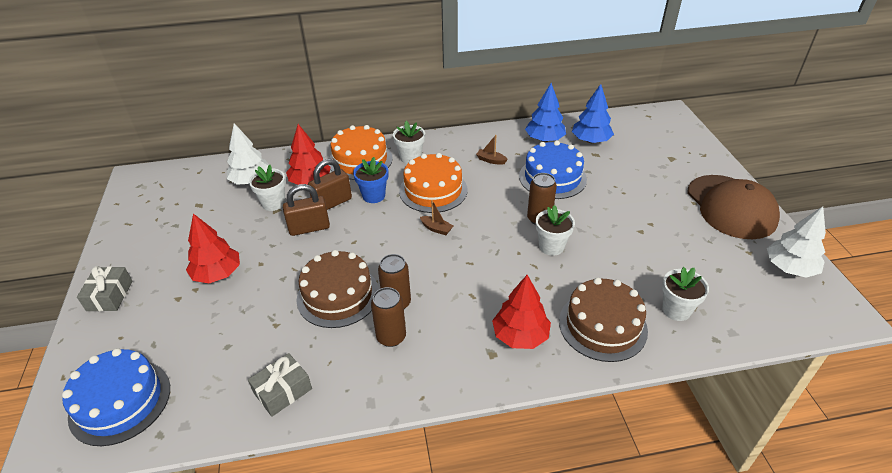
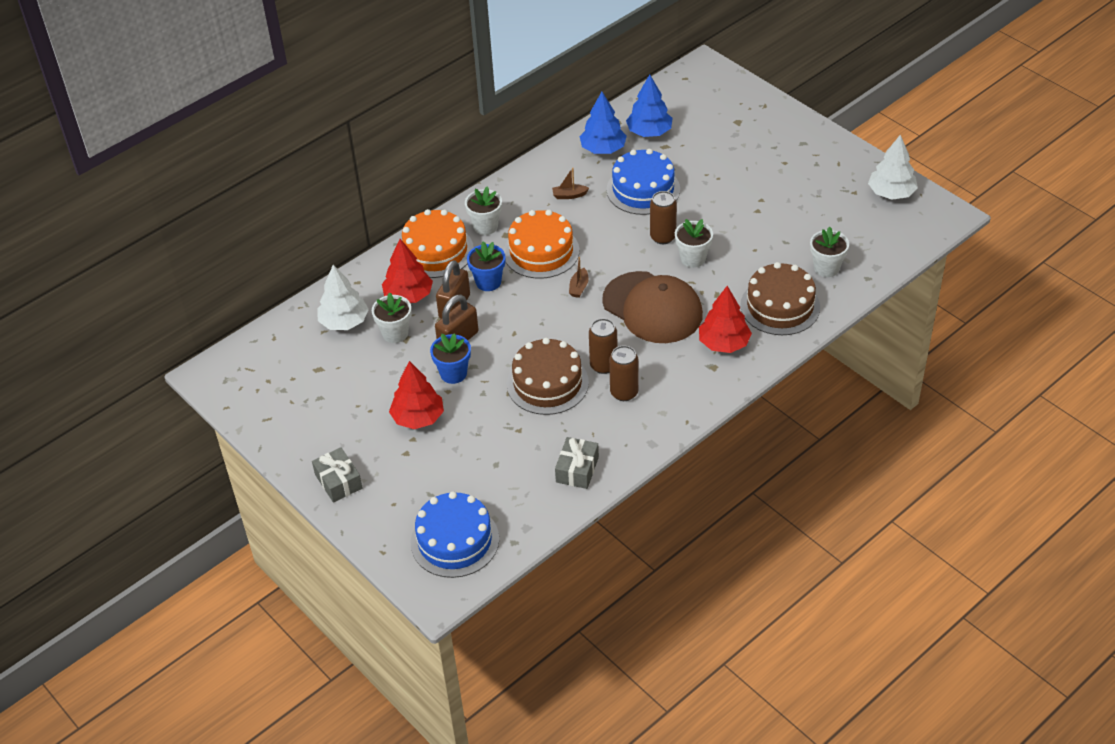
camera: 30 degrees left, 5 degrees up
(279, 252) = (453, 373): none -> blue flower pot
(436, 229) = (579, 287): brown boat -> brown boat turned 105 degrees clockwise
(731, 207) = (817, 153): brown cap -> brown cap (652, 308)

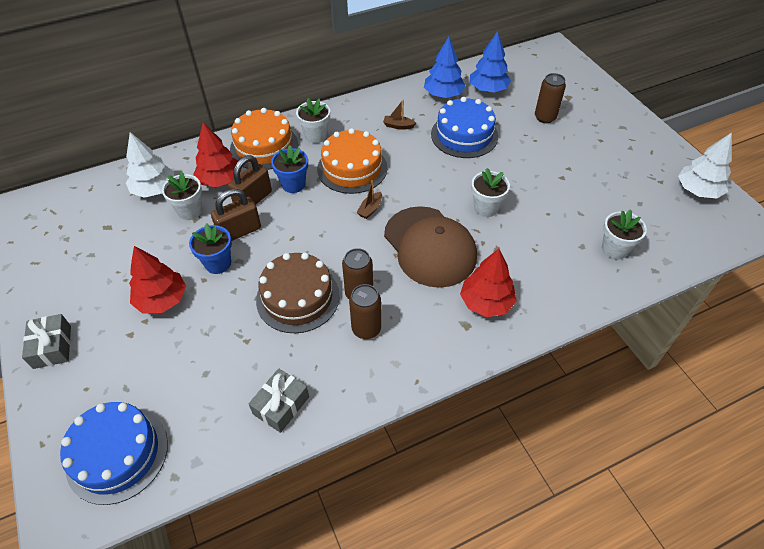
camera: 15 degrees right, 5 degrees up
(663, 237) = (465, 181): brown can -> brown can (545, 117)
(780, 306) = (556, 277): brown cake -> none

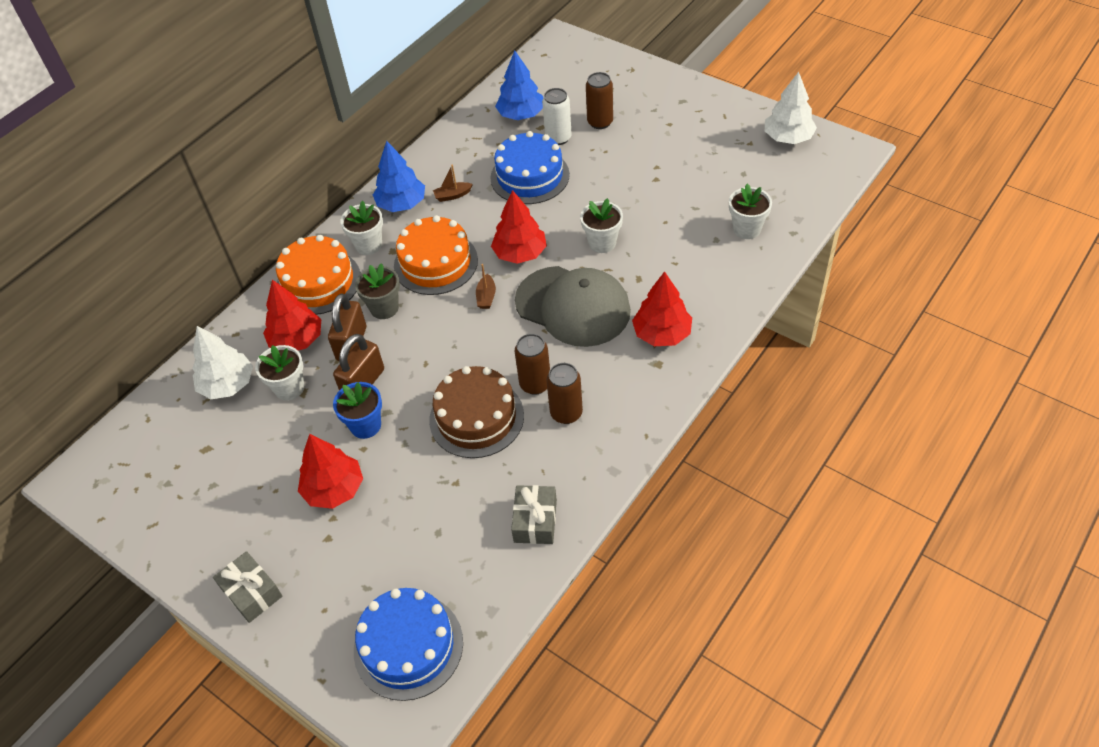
camera: 25 degrees left, 0 degrees up
(293, 184) = (384, 308): blue flower pot -> grey flower pot
(417, 188) = (520, 253): none -> red tree
(430, 246) = (573, 306): brown cap -> grey cap
(443, 94) = (477, 140): blue tree -> blue tree (401, 204)
(505, 116) = (558, 138): none -> white can

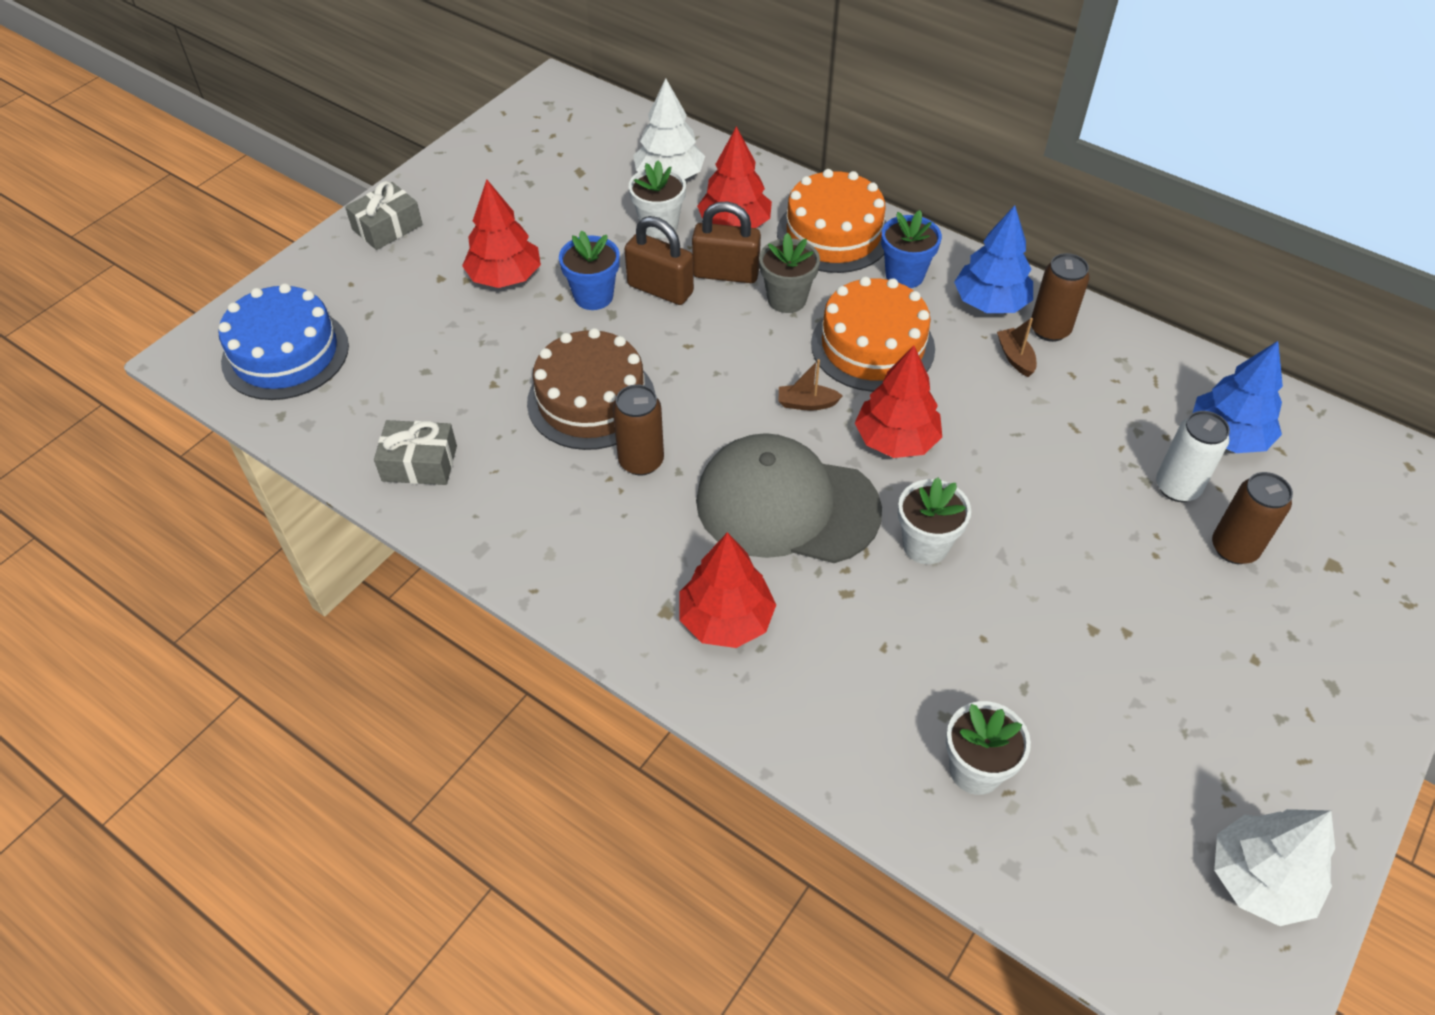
camera: 85 degrees right, 0 degrees up
(368, 245) = (904, 275): white flower pot -> blue flower pot
(530, 176) = (1073, 450): blue cake -> none
(566, 413) = (586, 496): brown can -> brown can (1050, 329)
(573, 306) = (787, 505): grey cap -> grey cap turned 75 degrees clockwise

